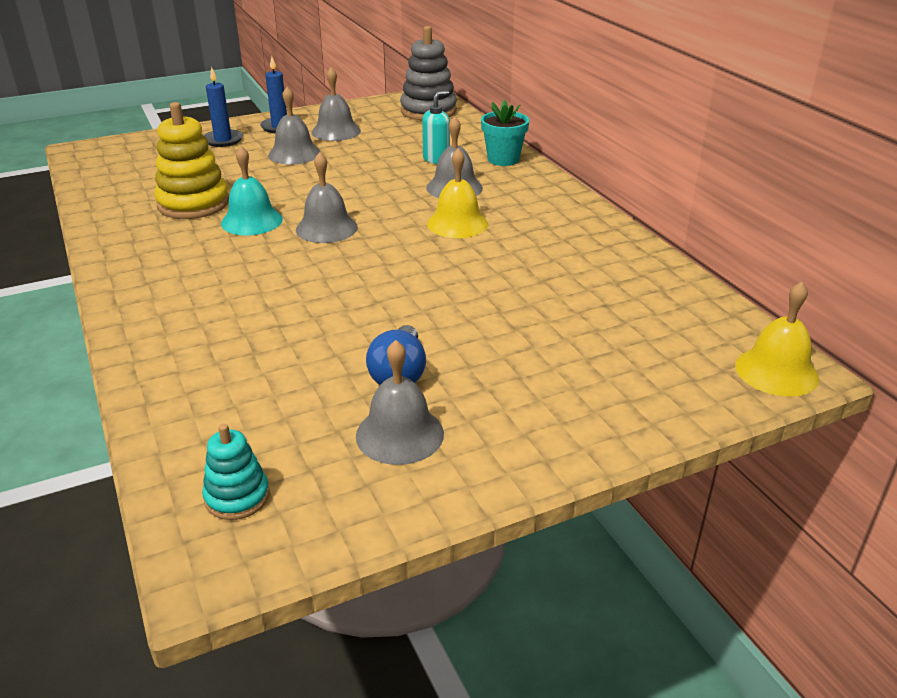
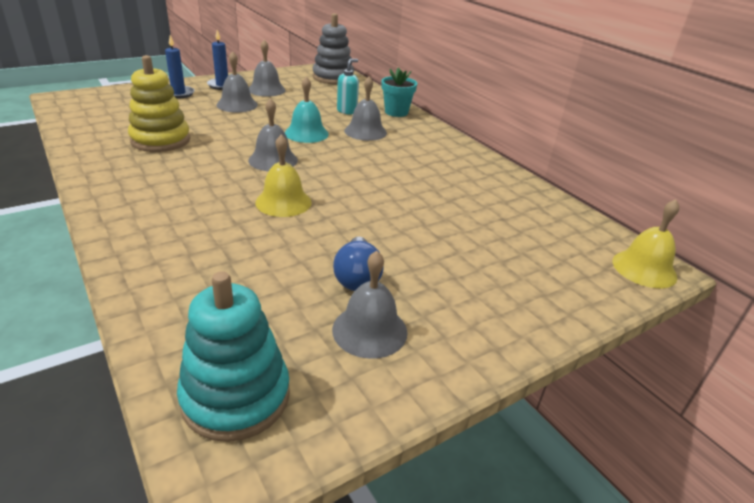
camera: 10 degrees left, 0 degrees up
(237, 497) = (236, 396): turquoise stacking toy -> turquoise stacking toy, size x1.81
(252, 221) = (211, 154): turquoise bell -> turquoise bell (306, 133)
(457, 223) = (374, 157): yellow bell -> yellow bell (283, 202)

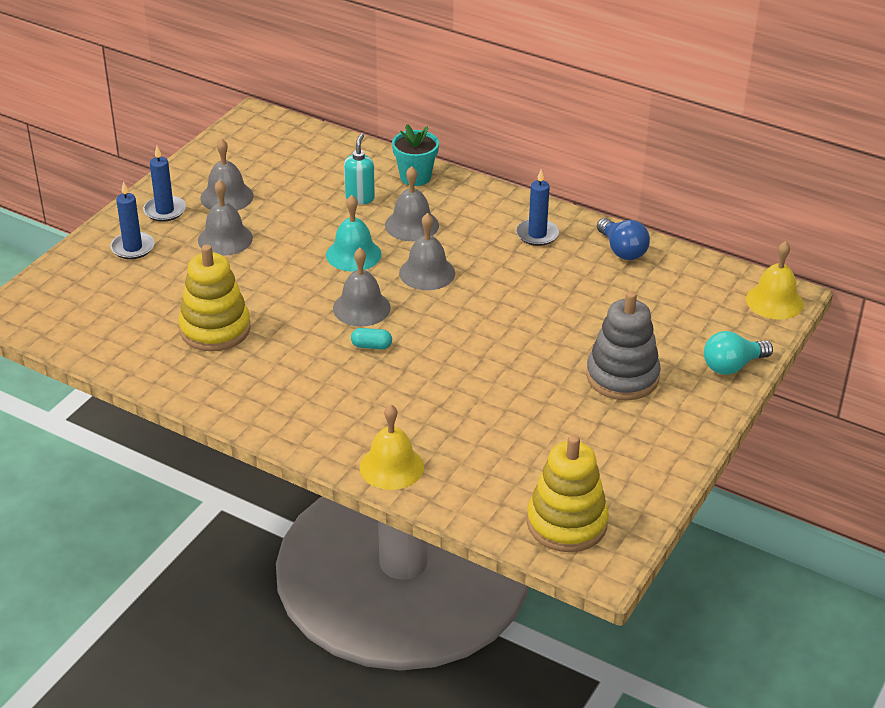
camera: 25 degrees left, 5 degrees up
(236, 396) = (566, 523): turquoise stacking toy -> yellow stacking toy
(249, 182) = (371, 346): none -> turquoise capsule
(283, 202) = (428, 355): yellow bell -> yellow bell (391, 466)
(333, 78) = (280, 138): grey stacking toy -> grey stacking toy (622, 377)
(357, 277) = (563, 404): blue light bulb -> blue light bulb (622, 250)
(369, 330) = (610, 443): grey bell -> grey bell (427, 273)
(453, 161) = (537, 234): none -> blue candle
(562, 308) = (732, 366): none -> turquoise light bulb

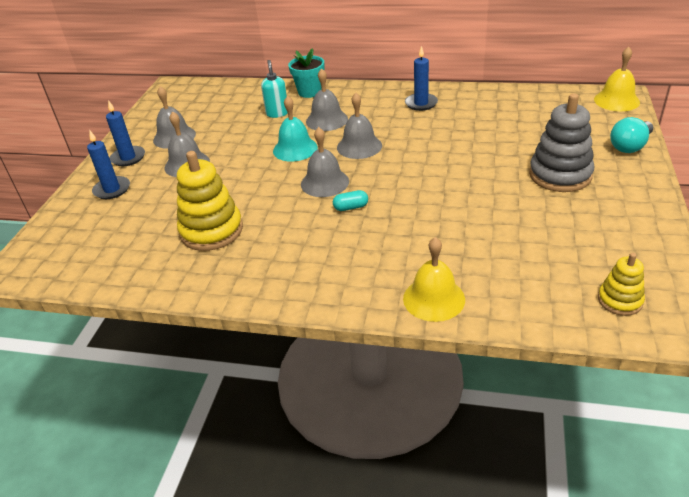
camera: 15 degrees left, 0 degrees up
(566, 523) = (619, 300): yellow stacking toy -> yellow stacking toy, size x0.55
(622, 250) = (487, 98): blue light bulb -> none

